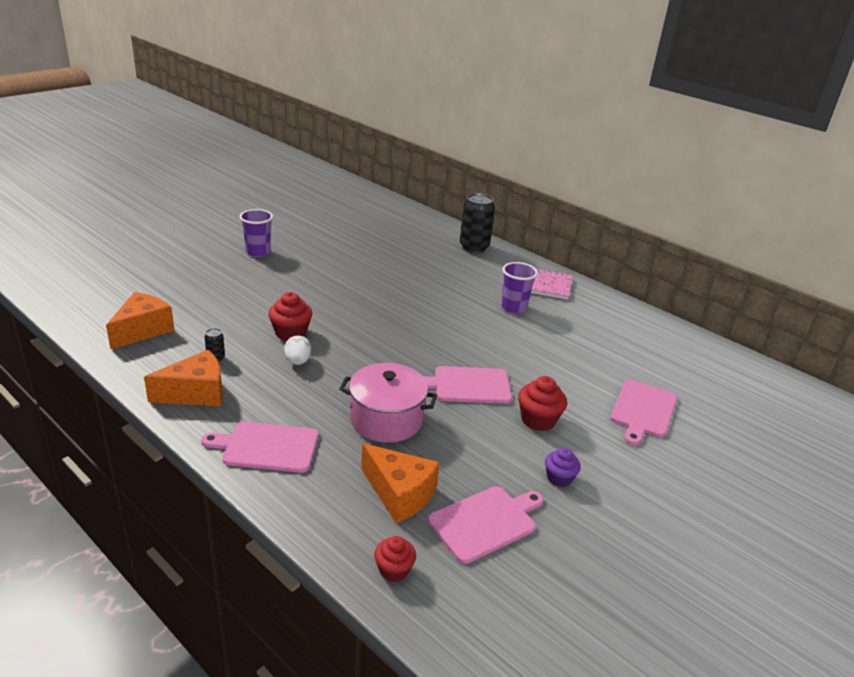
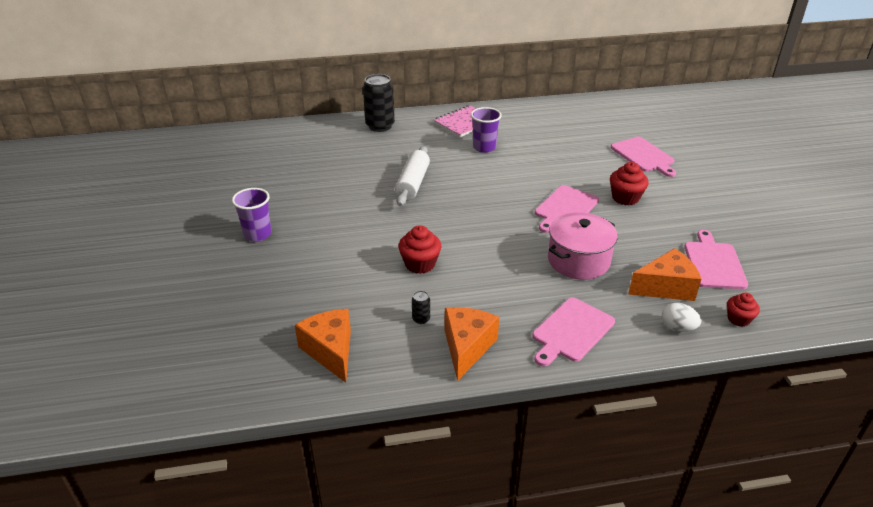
camera: 50 degrees left, 5 degrees up
(298, 361) = (467, 275): white egg -> white egg (677, 328)
(405, 291) = (412, 183): none -> white rolling pin
(559, 478) = (689, 217): purple cupcake -> none

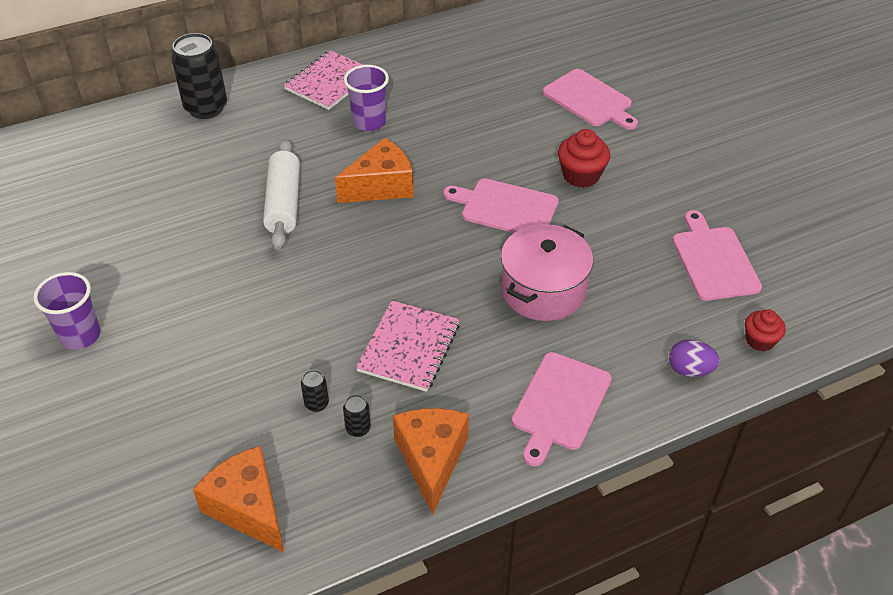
camera: 15 degrees left, 10 degrees up
(397, 299) = (316, 404): none -> black can
(420, 264) = (332, 339): red cupcake -> none
(471, 278) = (409, 347): none -> pink notebook
(565, 208) = (506, 208): pink cutting board -> pink cutting board turned 90 degrees clockwise
(666, 287) = (662, 310): orange cheese -> orange cheese (381, 186)
(677, 328) = (690, 370): white egg -> purple egg

